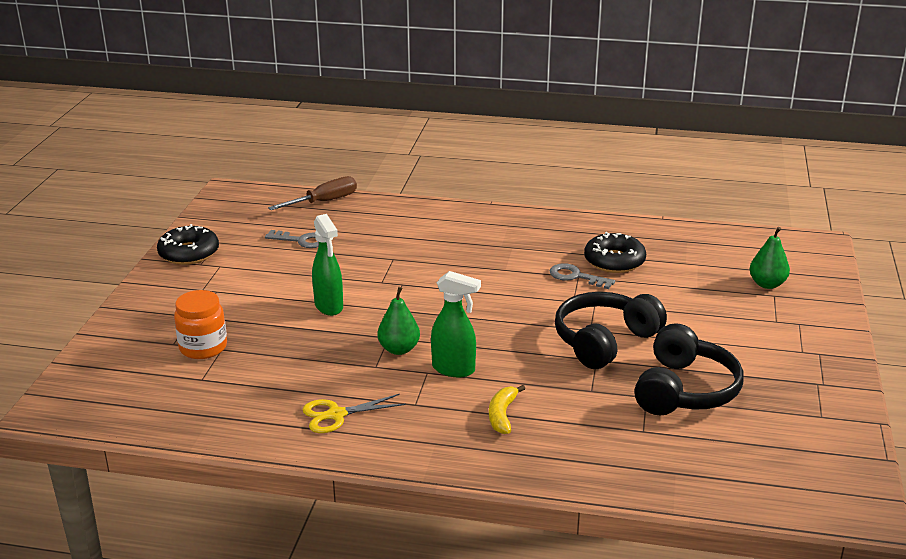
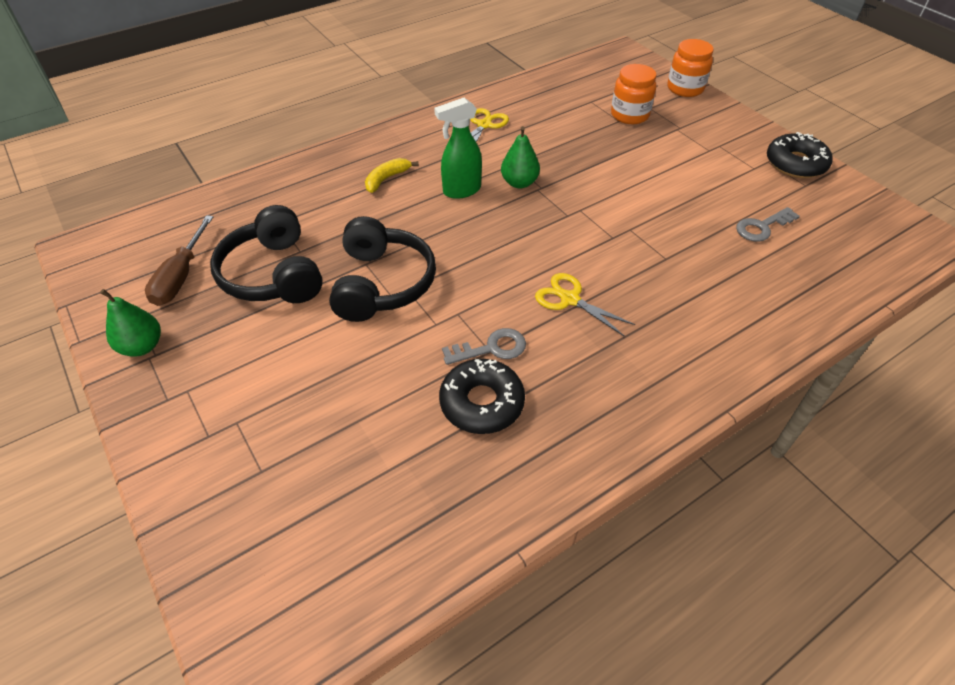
camera: 135 degrees right, 20 degrees up
(105, 340) = (685, 88): none -> orange jar
(324, 201) = (848, 285): brown screwdriver -> brown screwdriver (181, 277)
(329, 307) = (621, 184): green spray bottle -> none
(490, 272) = (569, 299): none -> yellow scissors
(502, 415) = (387, 179): yellow banana -> yellow banana turned 105 degrees counterclockwise
(767, 284) = (280, 488): green pear -> green pear (142, 346)

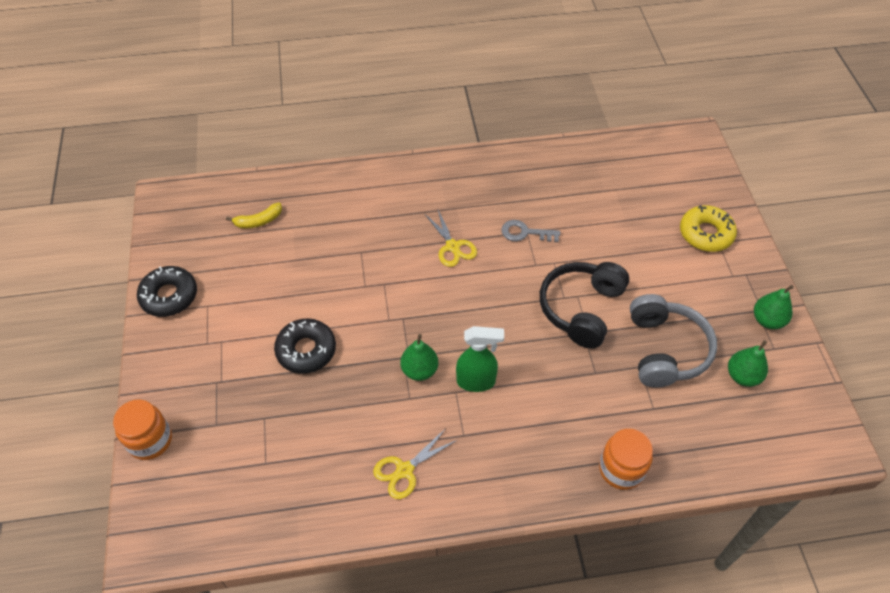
camera: 155 degrees left, 5 degrees up
(181, 277) = (742, 376): brown screwdriver -> green pear
(228, 443) = (706, 234): none -> yellow donut
(273, 274) = (665, 350): black headphones -> grey headphones
(387, 179) = (539, 426): yellow banana -> yellow banana (258, 221)
(482, 403) = (548, 204): black donut -> black donut (306, 350)
(629, 115) = (246, 421): orange jar -> orange jar (621, 469)
(762, 227) = (267, 249): grey key -> none

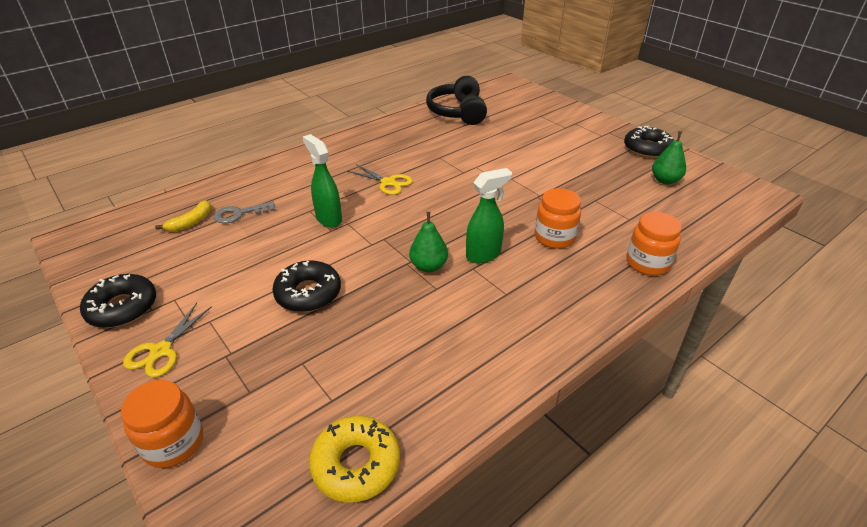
camera: 30 degrees left, 15 degrees down
(371, 270) = (328, 219): none -> green spray bottle
(404, 470) = (478, 341): yellow scissors -> yellow scissors (161, 351)
(525, 233) = (438, 158): grey key -> grey key (239, 214)
(558, 394) = (554, 237): none -> orange jar
(581, 309) = (521, 184): black headphones -> black headphones (457, 112)
(665, 350) = (602, 185): grey headphones -> none
(706, 234) = (563, 121): yellow donut -> yellow donut (356, 464)
(767, 320) = (647, 149): green pear -> black donut

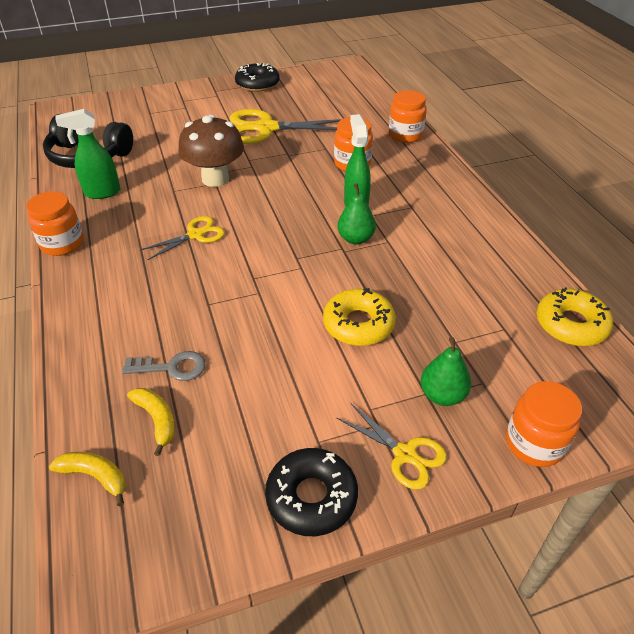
camera: 70 degrees left, 5 degrees up
(145, 214) = (95, 476): none -> yellow banana
(239, 214) = (171, 367): grey key -> grey key turned 90 degrees counterclockwise
(308, 293) = (358, 324): black donut -> yellow donut
(328, 219) = (236, 291): green spray bottle -> green spray bottle (102, 193)
(350, 136) = (62, 244): none -> orange jar
(469, 170) = (215, 179): none -> brown mushroom
(571, 173) = (266, 128): none -> yellow scissors
(665, 180) = (309, 93): green pear -> green pear (442, 395)

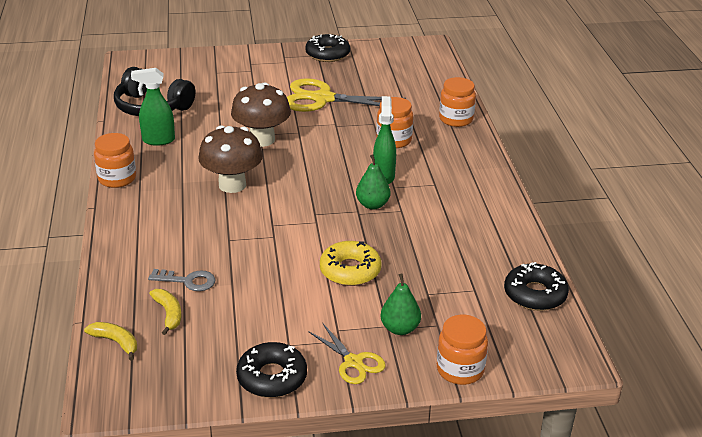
camera: 10 degrees right, 10 degrees down
(196, 235) = (232, 185): yellow scissors -> brown mushroom
(571, 324) = (535, 294): yellow donut -> black donut

